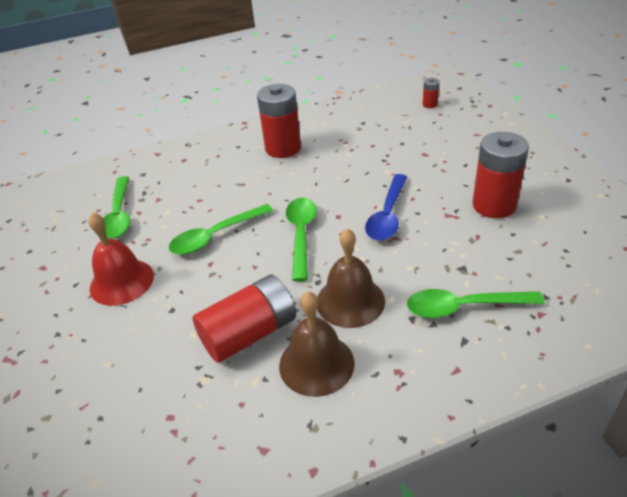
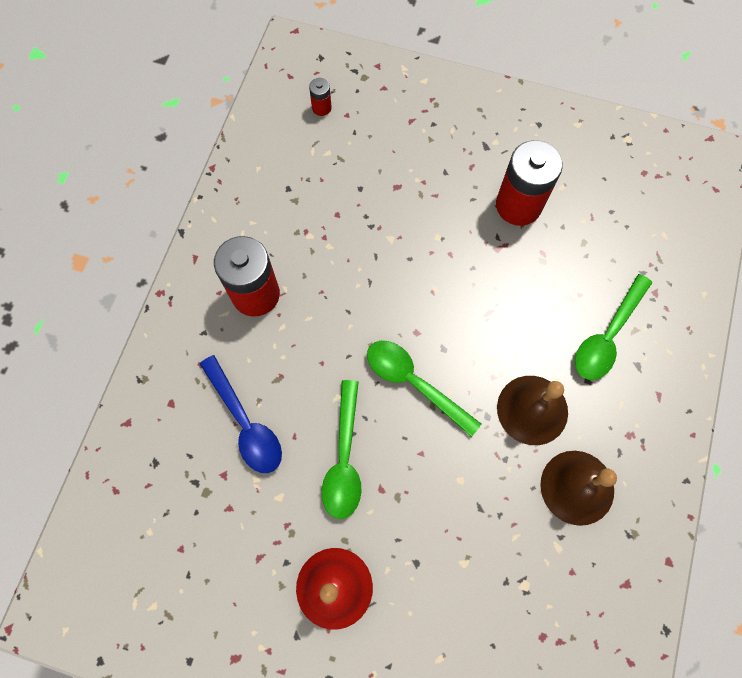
camera: 55 degrees left, 30 degrees up
(119, 215) = (214, 532): green spoon -> none
(249, 333) = (502, 515): red battery -> none
(387, 215) = (454, 293): blue spoon -> blue spoon (245, 423)

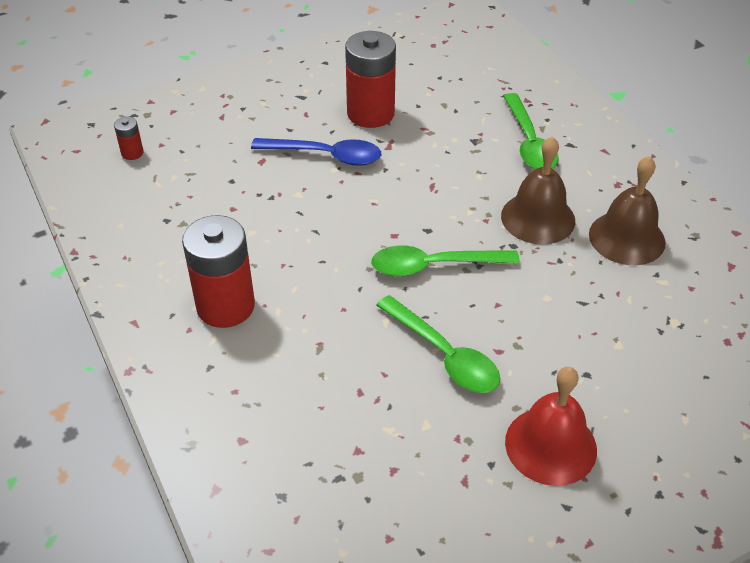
camera: 45 degrees left, 25 degrees down
(245, 423) = (330, 398): blue spoon -> blue spoon (326, 156)

